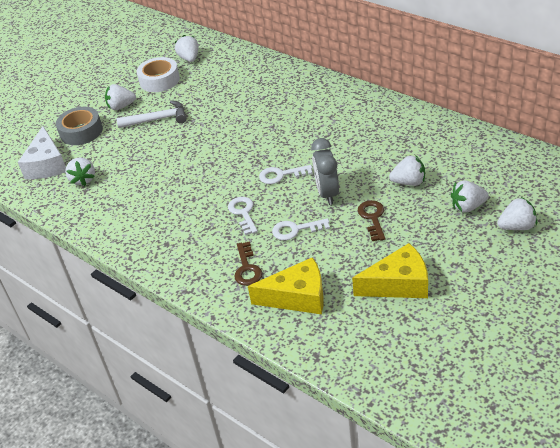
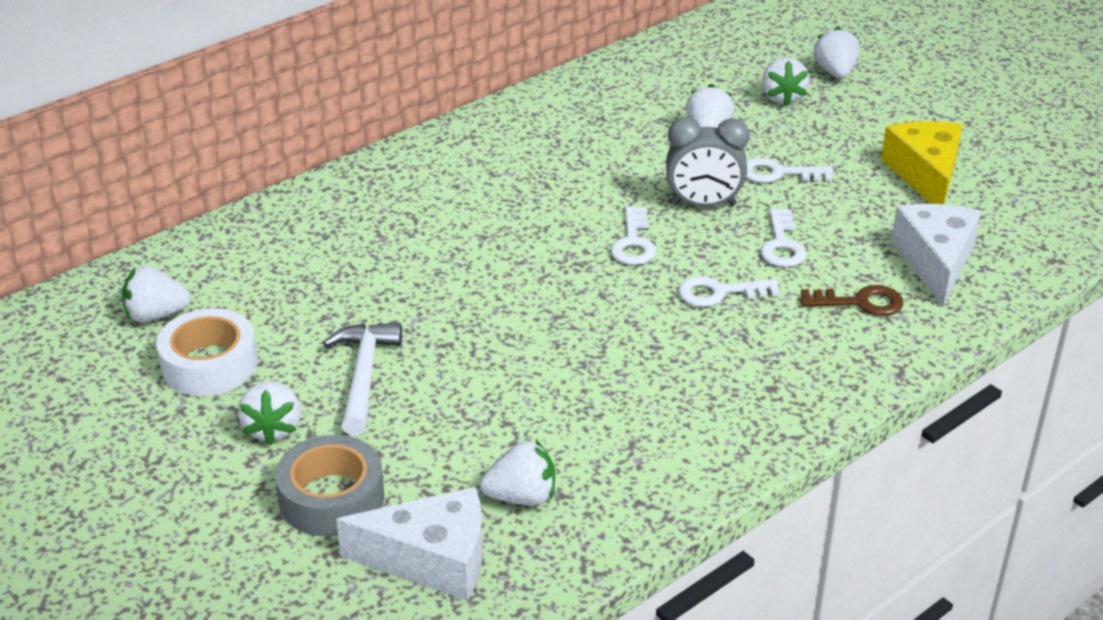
camera: 85 degrees left, 5 degrees down
(297, 297) = (935, 261): yellow cheese -> white cheese
(372, 218) = (778, 173): brown key -> white key

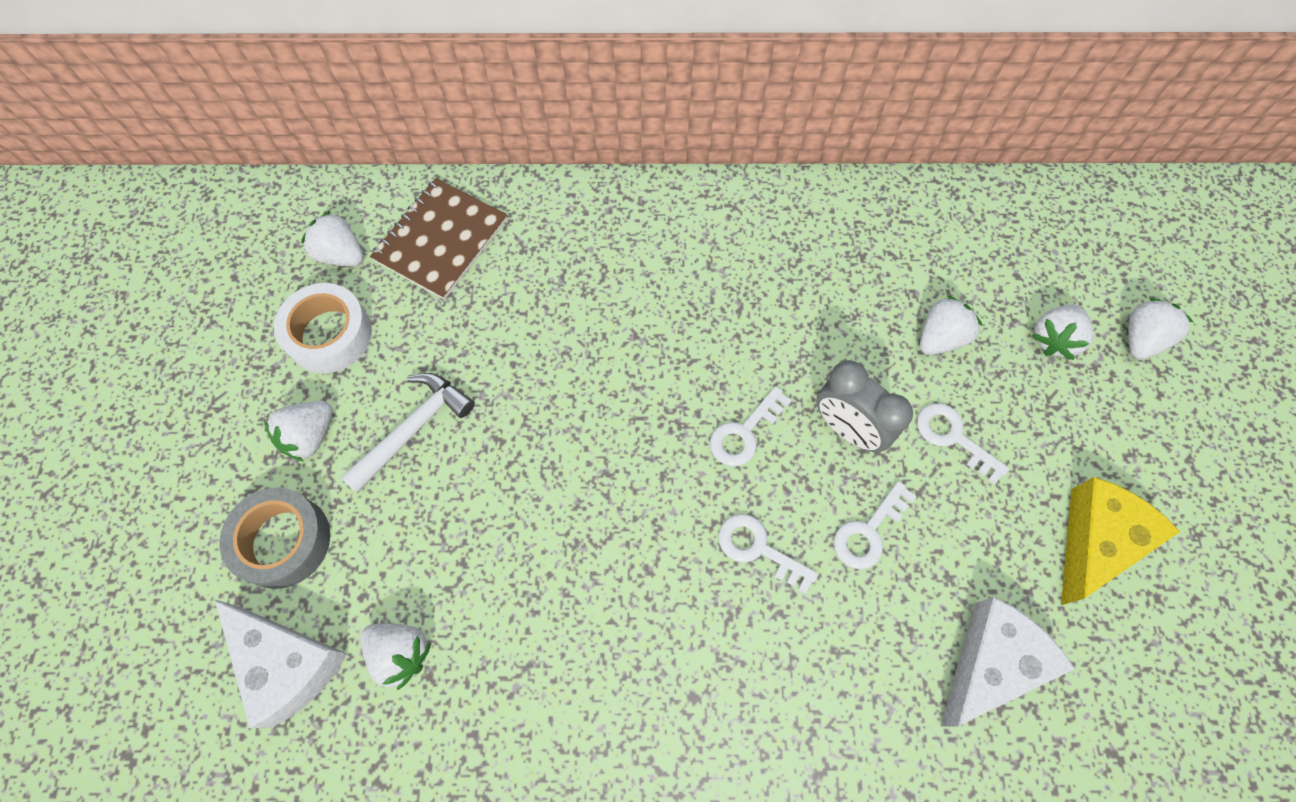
camera: 40 degrees right, 30 degrees up
(242, 264) = (441, 240): none -> brown notebook
(860, 302) = (869, 659): brown key -> none

